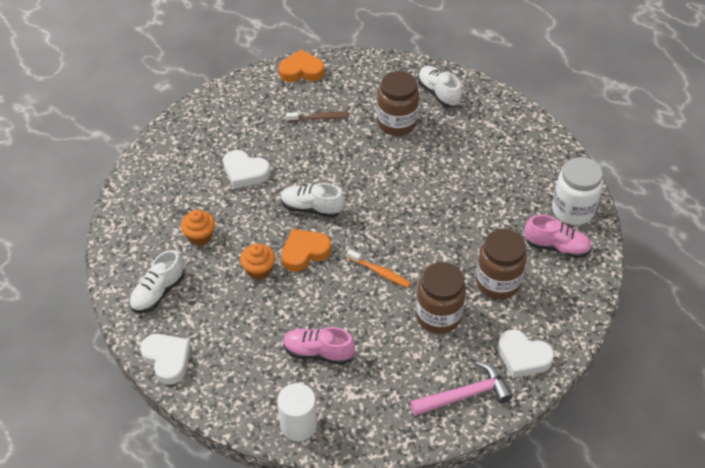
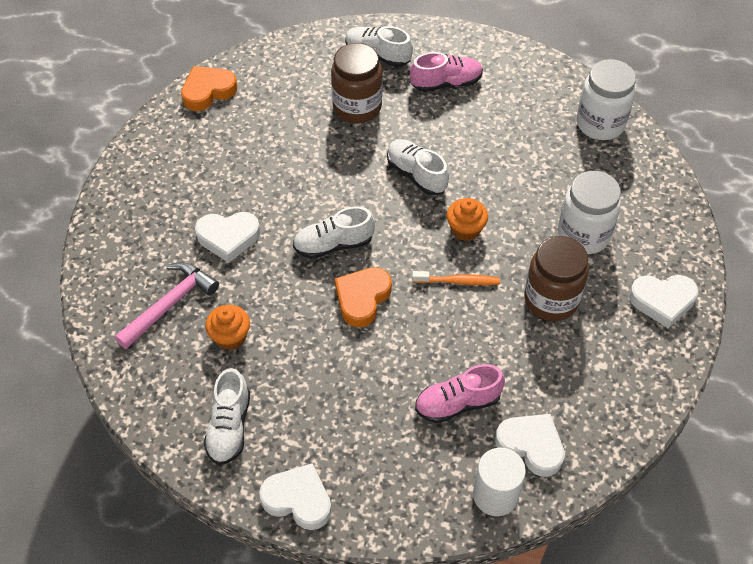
camera: 30 degrees left, 5 degrees up
(259, 270) = (326, 343): orange cupcake -> orange cupcake (465, 229)
(319, 118) = (268, 137): brown toothbrush -> none
(348, 406) = (531, 446): none -> white heart
(405, 187) = (416, 174): none -> white shoe
(465, 395) = (637, 370): pink hammer -> pink hammer (170, 304)
(497, 283) = (583, 235): brown jar -> white jar
(556, 247) = (612, 169): pink shoe -> pink shoe (446, 83)

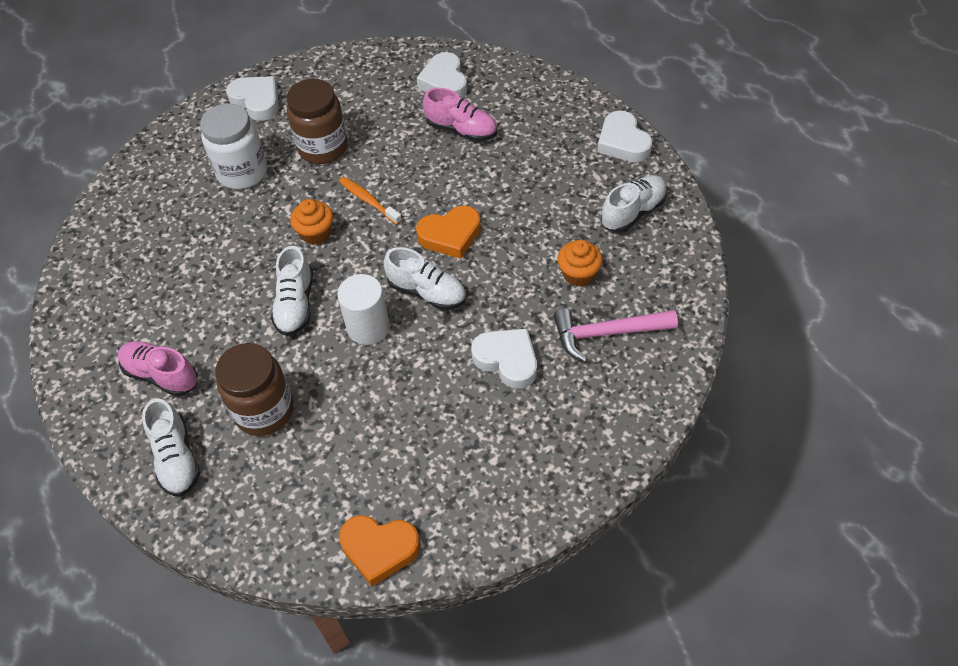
camera: 135 degrees left, 0 degrees up
(495, 495) = (496, 73): white cylinder -> white cylinder (368, 327)
(600, 123) = (106, 242): white jar -> none

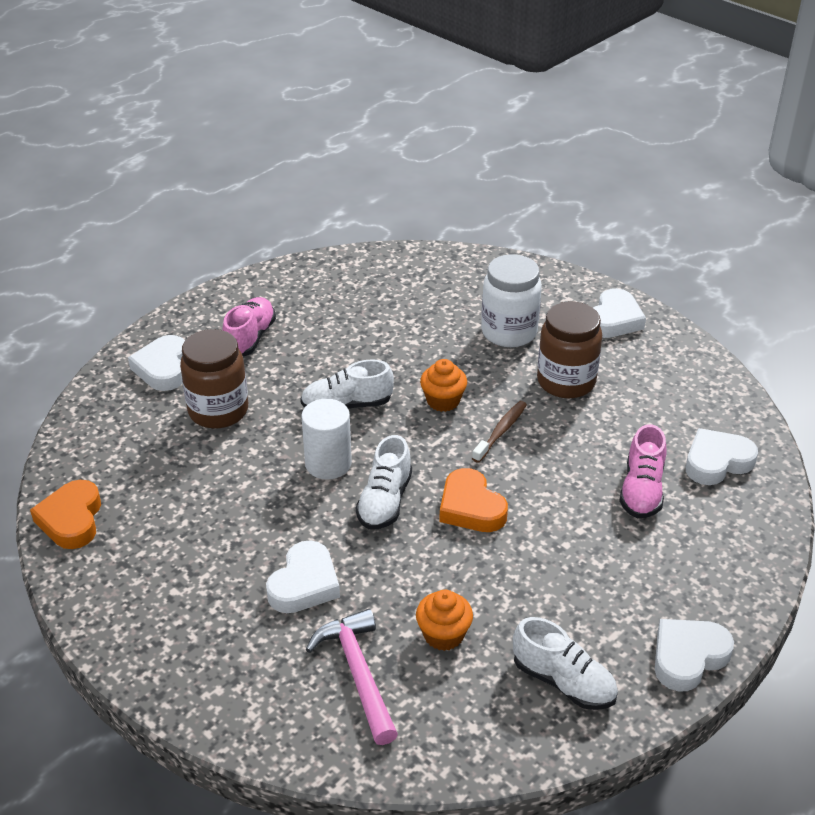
camera: 75 degrees right, 15 degrees down
(176, 458) = (163, 368): white shoe -> white heart
(368, 200) = (501, 431): orange toothbrush -> brown toothbrush

